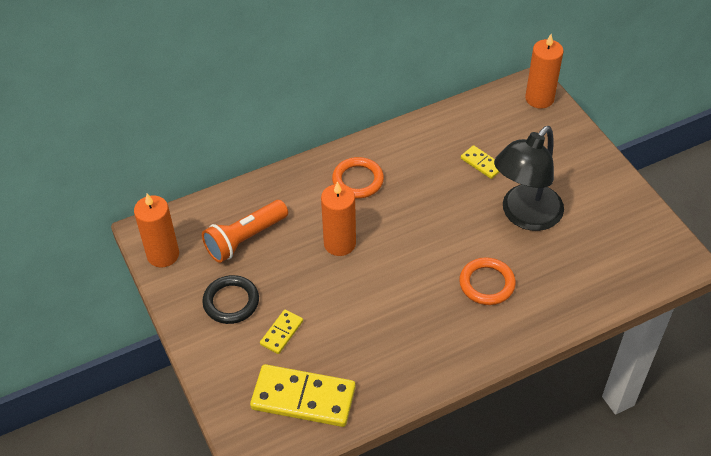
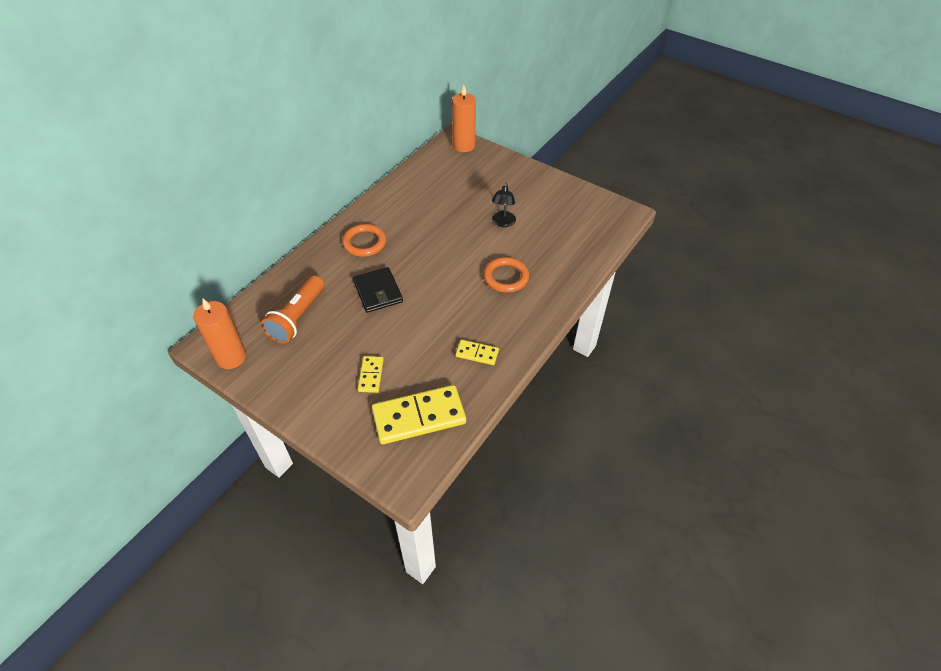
camera: 30 degrees left, 0 degrees up
(231, 302) = (314, 369): black ring -> none
(339, 243) = (378, 292): orange candle -> black wallet
(482, 163) = (450, 200): yellow domino -> yellow domino (477, 353)
(524, 216) = (503, 223): black lamp -> black lamp, size x0.49

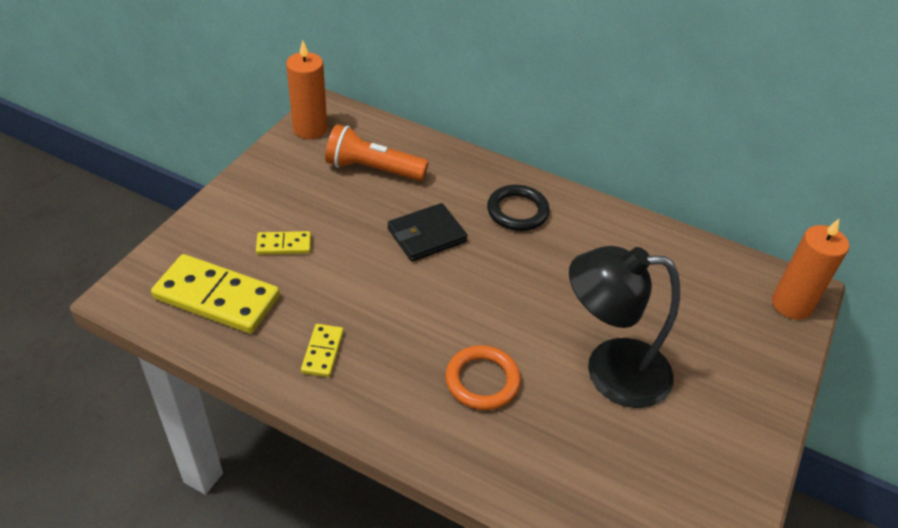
camera: 80 degrees right, 5 degrees down
(364, 243) = (517, 211): orange ring -> black ring
(419, 417) = (216, 297): yellow domino -> yellow domino turned 45 degrees counterclockwise
(503, 223) = (610, 371): black lamp -> black lamp, size x2.04

